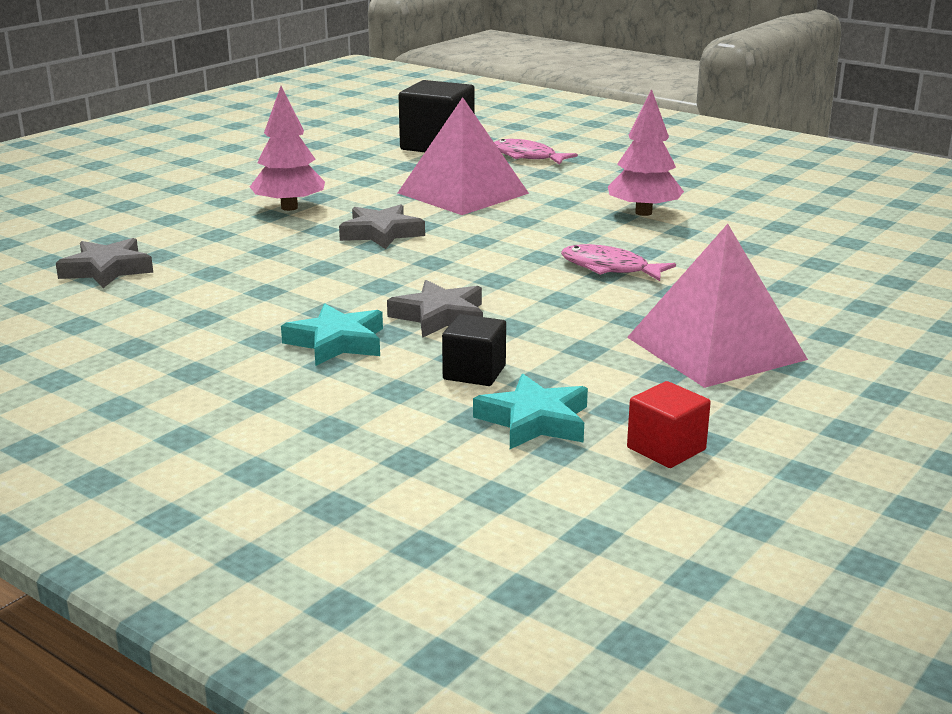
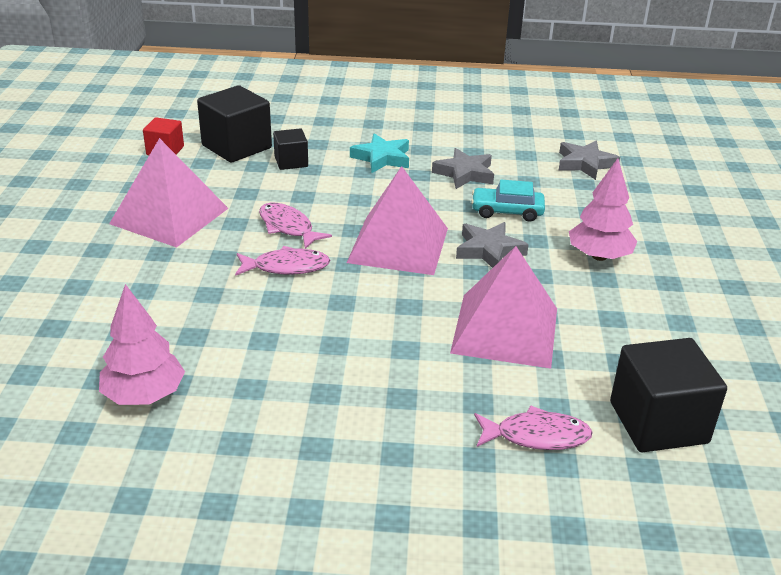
camera: 145 degrees right, 10 degrees up
(299, 254) = (507, 211): none -> turquoise car
(440, 316) = (351, 190): grey star -> grey star (465, 173)
(465, 257) = (398, 245): none -> pink pyramid
(534, 421) = (236, 147): turquoise star -> black cube
(569, 299) = (288, 227): none -> pink fish
(643, 212) = (317, 358): pink tree -> pink tree (144, 395)

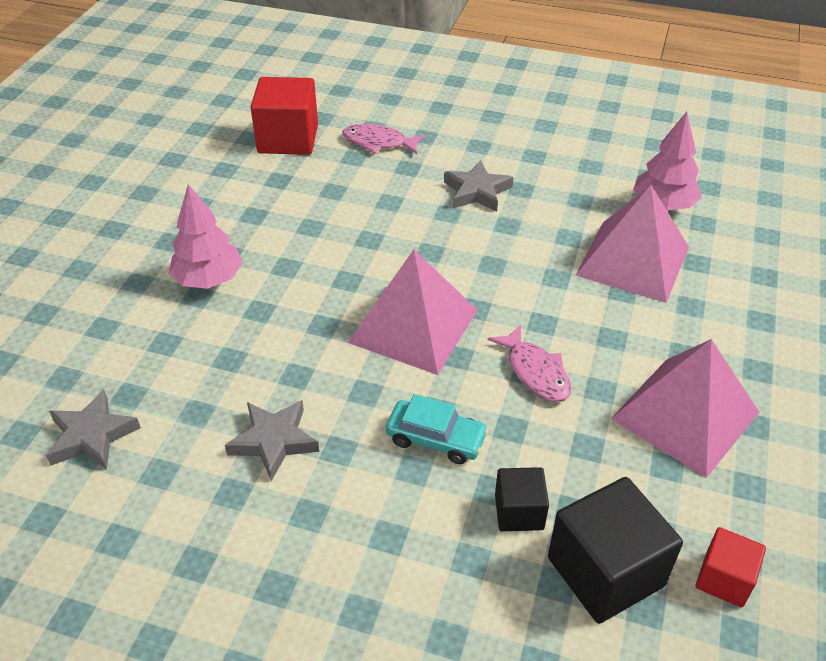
camera: 165 degrees left, 10 degrees up
(286, 267) = (542, 313): pink fish -> none
(382, 158) = (378, 499): turquoise star -> none
(489, 250) = (318, 304): grey star -> grey star (477, 191)
(505, 330) = (354, 217): pink pyramid -> pink pyramid (632, 260)
(507, 211) = (262, 359): turquoise car -> turquoise car (436, 439)
(658, 422) = (288, 139): black cube -> red cube

